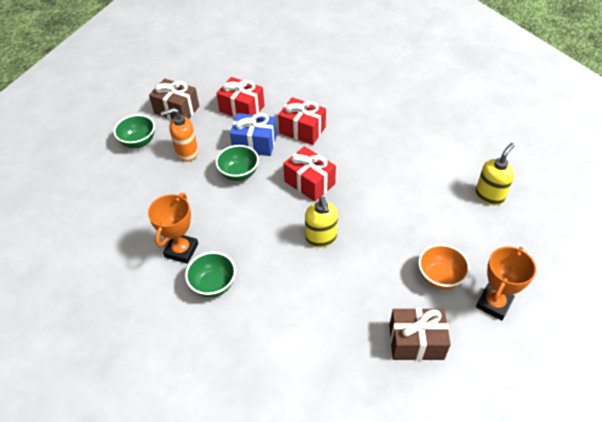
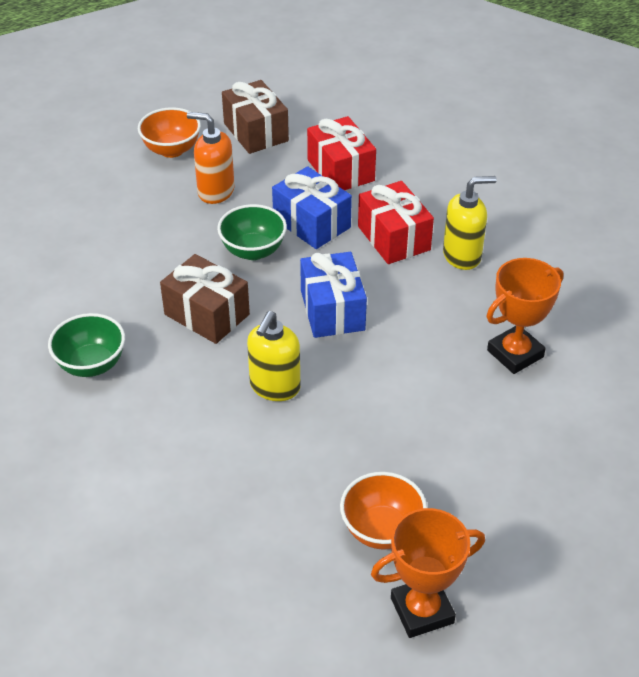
camera: 35 degrees right, 5 degrees down
(138, 142) = (171, 150): green bowl -> orange bowl
(181, 250) = (95, 304): orange trophy -> orange trophy (515, 353)
(309, 183) = (332, 310): red gift -> blue gift
(416, 342) = (263, 585): brown gift -> brown gift (207, 314)
(489, 196) = (578, 471): yellow soap dispenser -> yellow soap dispenser (462, 256)

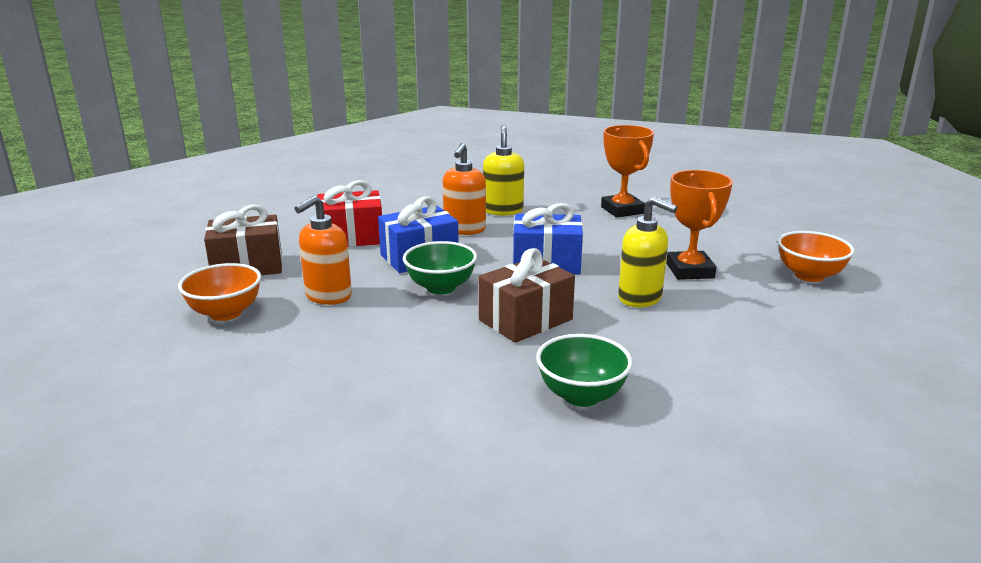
camera: 75 degrees left, 20 degrees down
(394, 238) = (464, 229): red gift -> orange soap dispenser
(422, 610) = (886, 272): orange trophy -> orange trophy (689, 271)

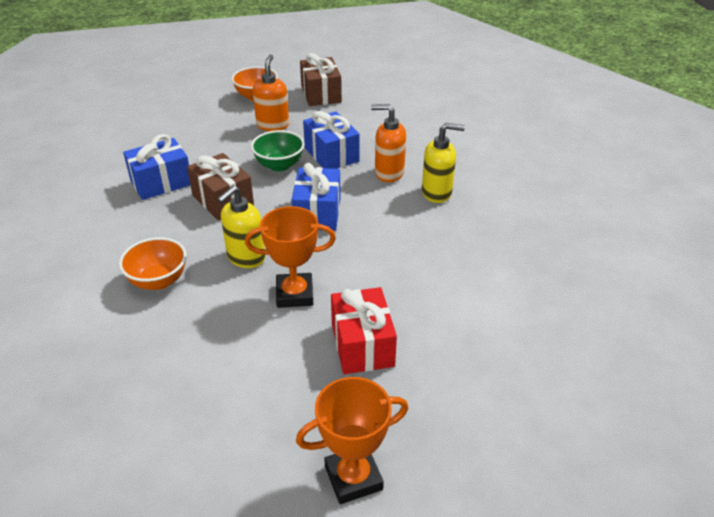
camera: 90 degrees right, 15 degrees up
(328, 296) = (273, 125): orange soap dispenser -> orange soap dispenser turned 60 degrees clockwise
(351, 237) = (370, 125): red gift -> red gift (362, 345)
(480, 372) = (161, 182): none -> blue gift
(581, 395) = (122, 219): green bowl -> none
(622, 210) = (449, 268): orange trophy -> orange trophy (353, 477)
(809, 275) = (275, 380): orange bowl -> orange bowl (158, 281)

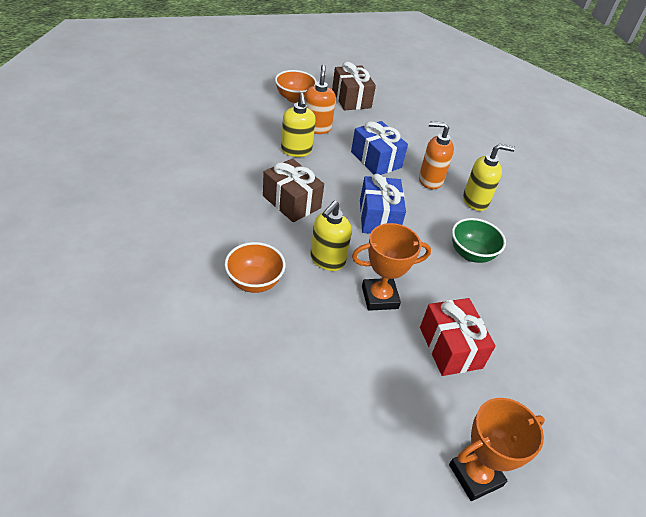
camera: 10 degrees left, 5 degrees up
(161, 182) = (230, 182): blue gift -> none
(243, 149) = (296, 150): none -> yellow soap dispenser
(279, 165) = (333, 168): green bowl -> green bowl (471, 254)

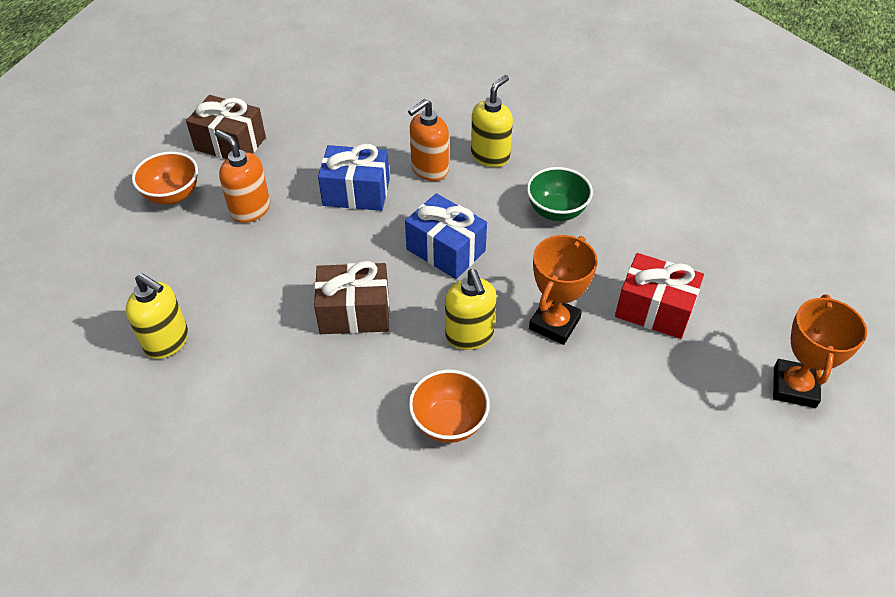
camera: 45 degrees left, 5 degrees up
(296, 150) = (272, 254): yellow soap dispenser -> yellow soap dispenser (167, 341)

